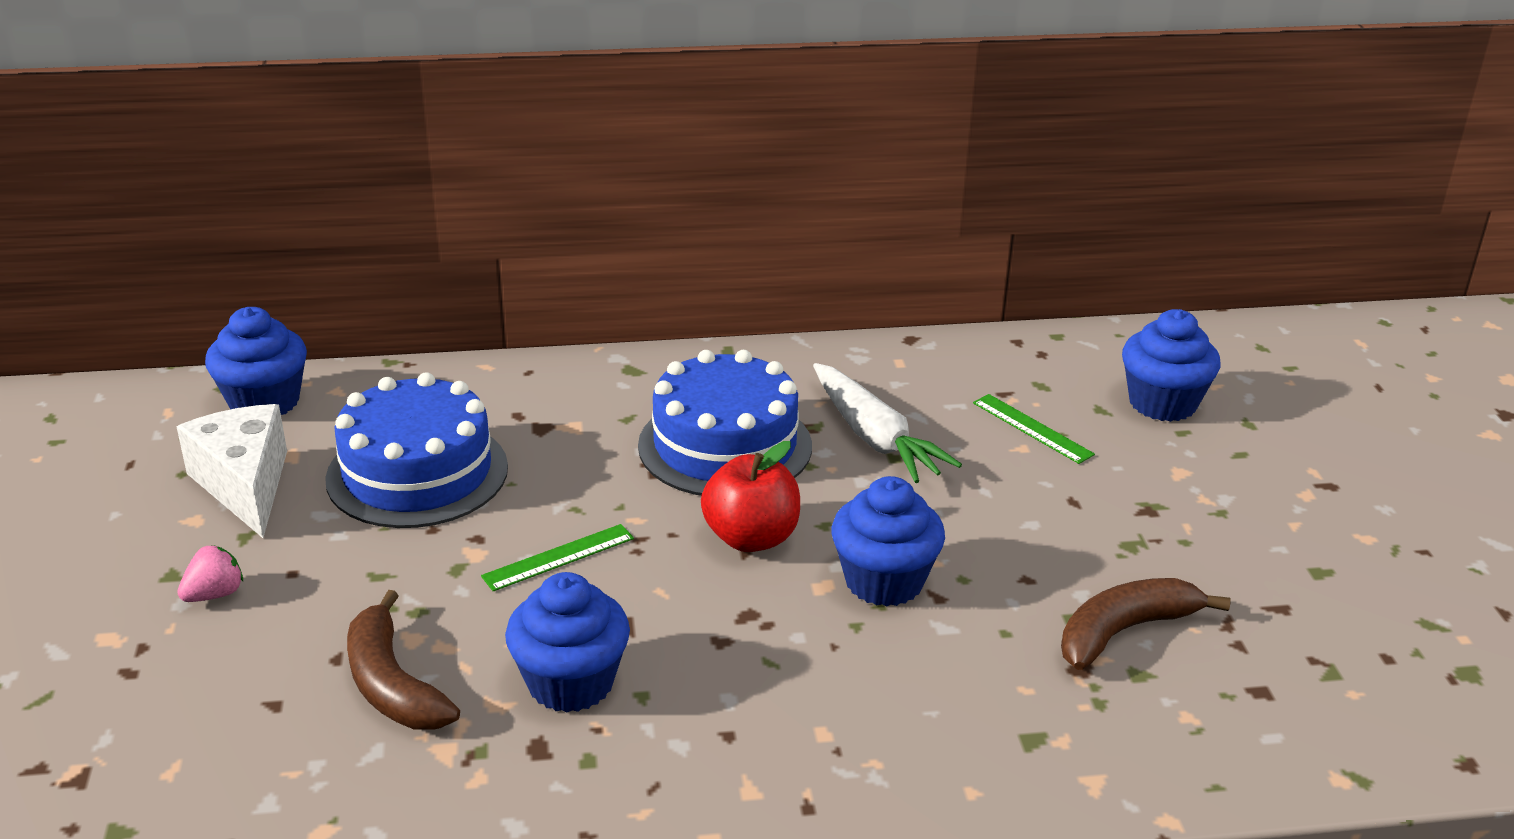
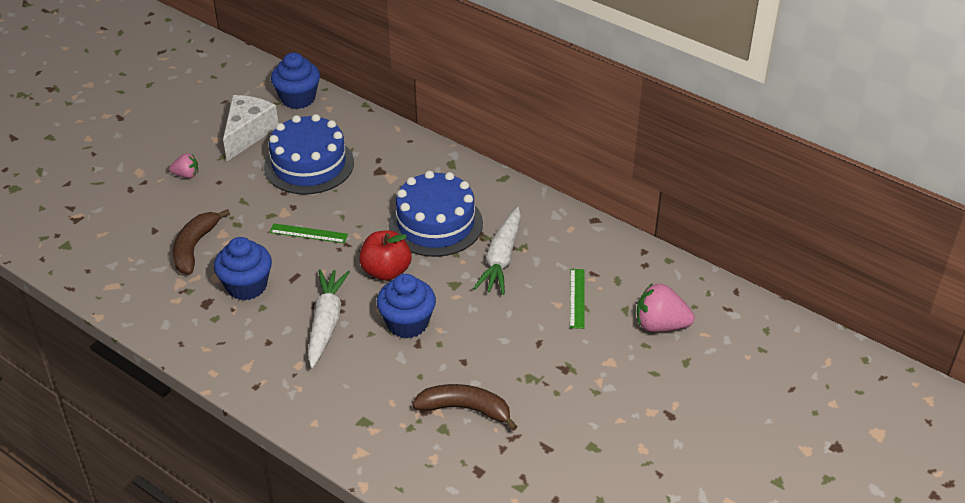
camera: 45 degrees right, 10 degrees up
(773, 652) = (326, 322): none -> white carrot
(1162, 403) = (660, 325): blue cupcake -> pink strawberry

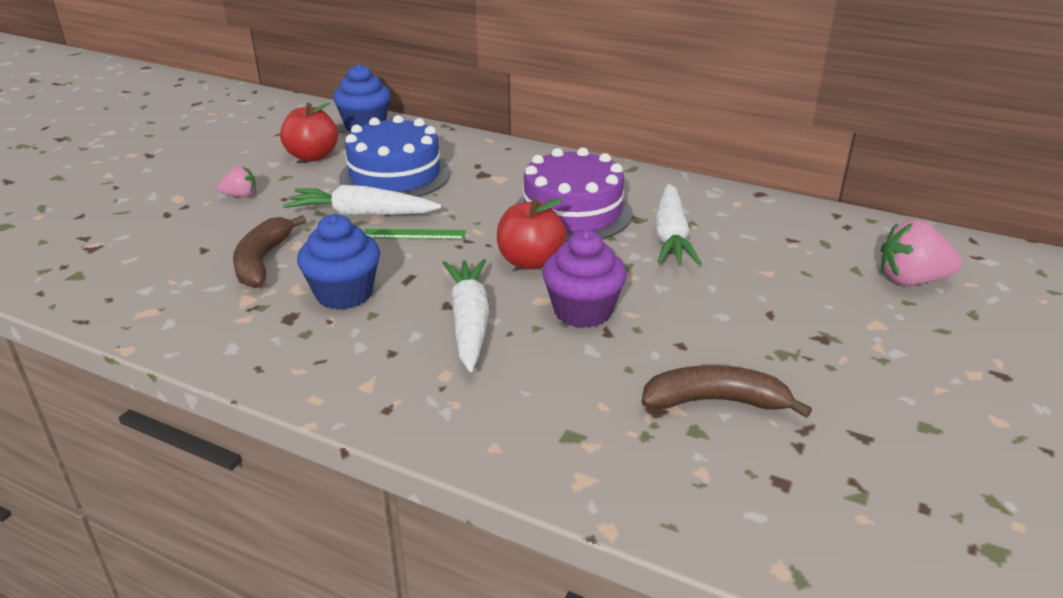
camera: 10 degrees left, 10 degrees down
(248, 133) = (312, 156): white cheese -> red apple
(274, 206) = (362, 214): none -> white carrot
(407, 323) = (582, 311): blue cupcake -> purple cupcake
(436, 224) = (572, 212): blue cake -> purple cake
(577, 298) = (788, 264): green ruler -> none

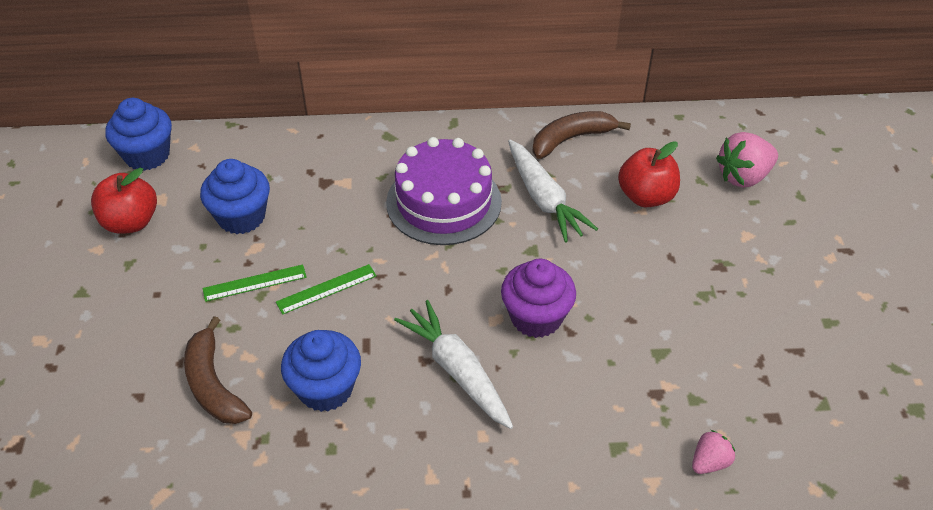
camera: 30 degrees left, 15 degrees up
(240, 196) = (107, 309): pink strawberry -> pink strawberry (709, 462)
(362, 214) = (255, 283): white carrot -> green ruler
(395, 175) = (241, 217): blue cake -> blue cupcake
(530, 261) = (453, 278): red apple -> red apple (646, 196)
(715, 402) = (690, 365): brown banana -> brown banana (571, 139)

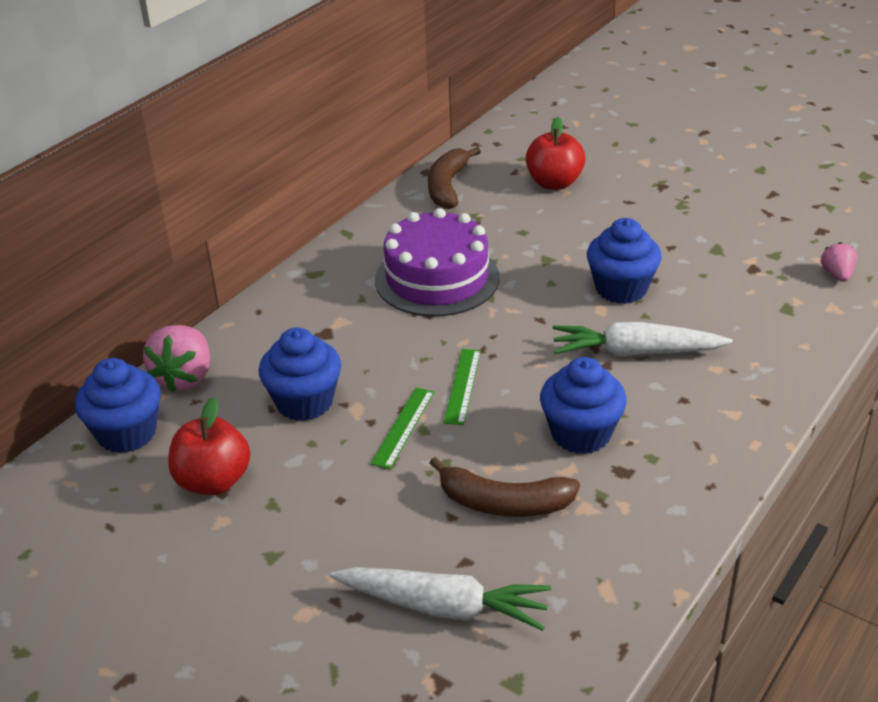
camera: 50 degrees left, 10 degrees down
(536, 317) = (621, 288): purple cupcake -> blue cupcake
(544, 199) = (498, 228): white carrot -> white carrot (444, 607)
(743, 177) = (586, 135): pink strawberry -> pink strawberry (185, 377)

